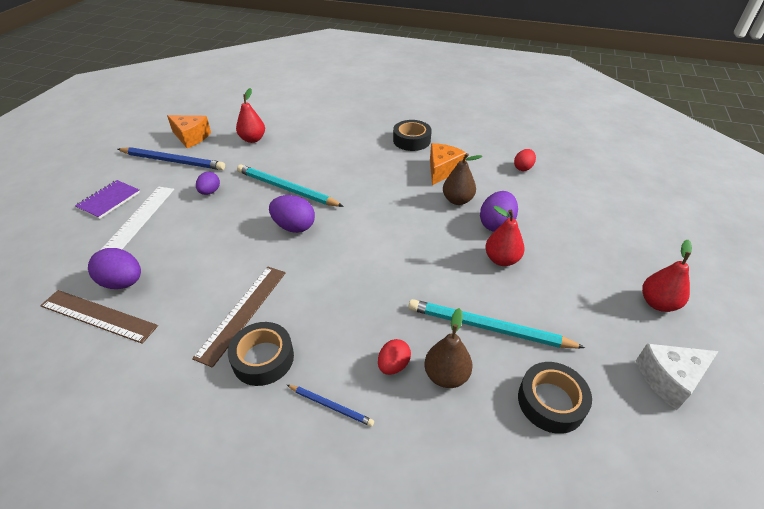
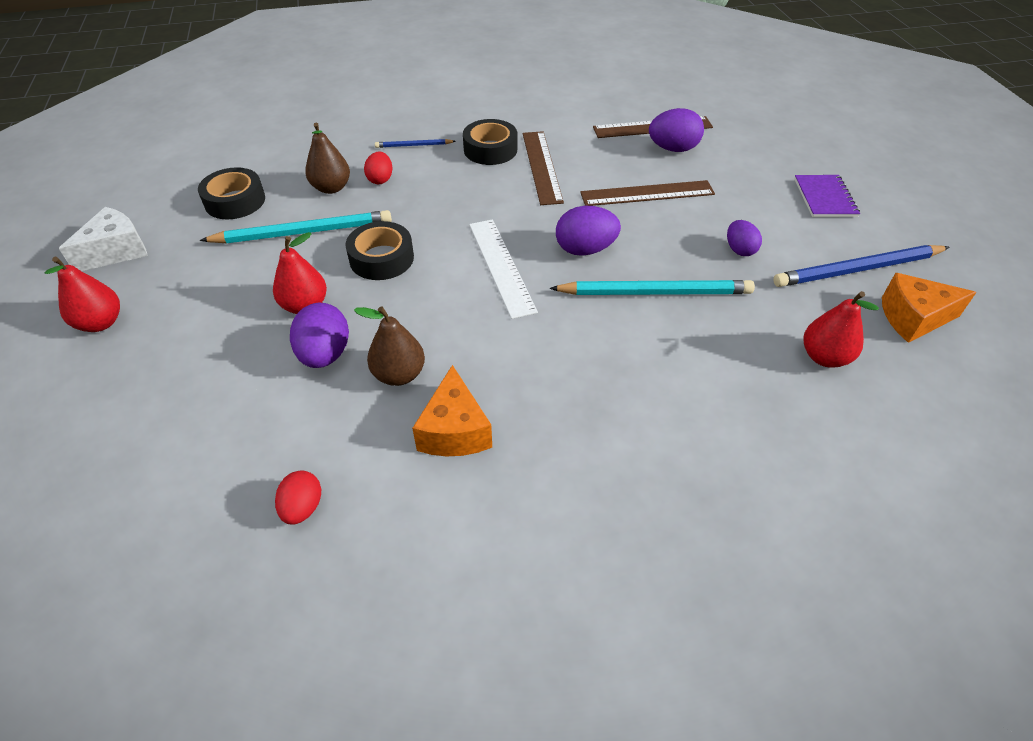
camera: 150 degrees right, 5 degrees up
(139, 219) = (757, 194): white ruler -> white ruler (501, 266)
(202, 250) = (647, 193): none -> brown ruler
(411, 140) = (561, 489): black tape -> black tape (381, 258)

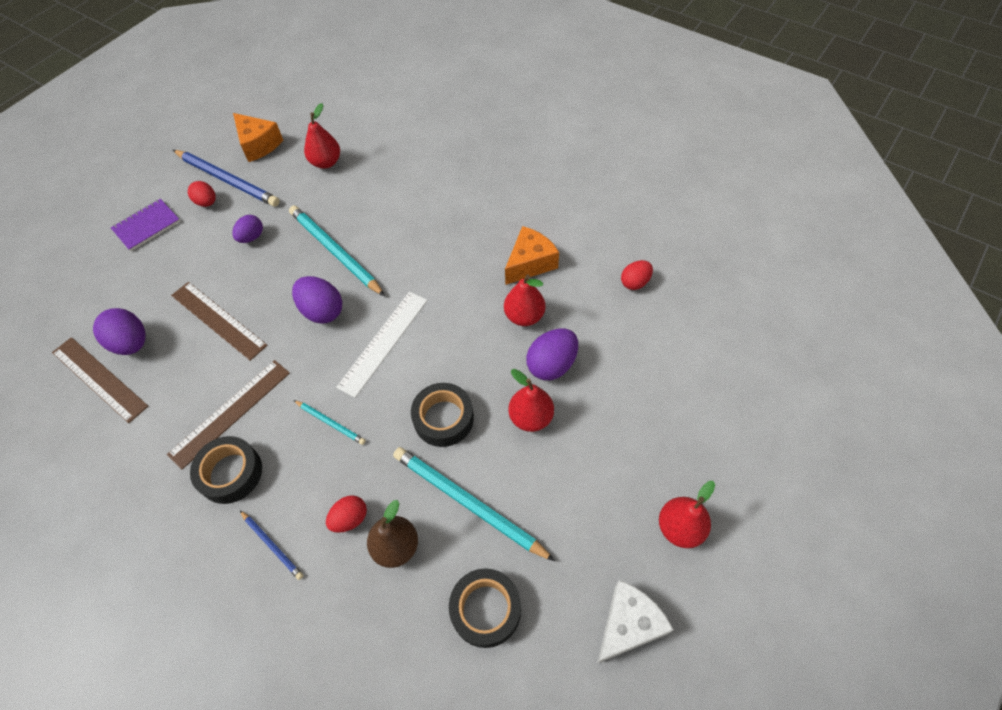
camera: 130 degrees left, 10 degrees up
(116, 251) = (628, 625): white cheese -> white cheese turned 135 degrees clockwise
(399, 375) = (524, 316): brown pear -> red pear
(465, 204) = (330, 423): none -> turquoise pencil
(828, 243) = (207, 202): none -> red egg

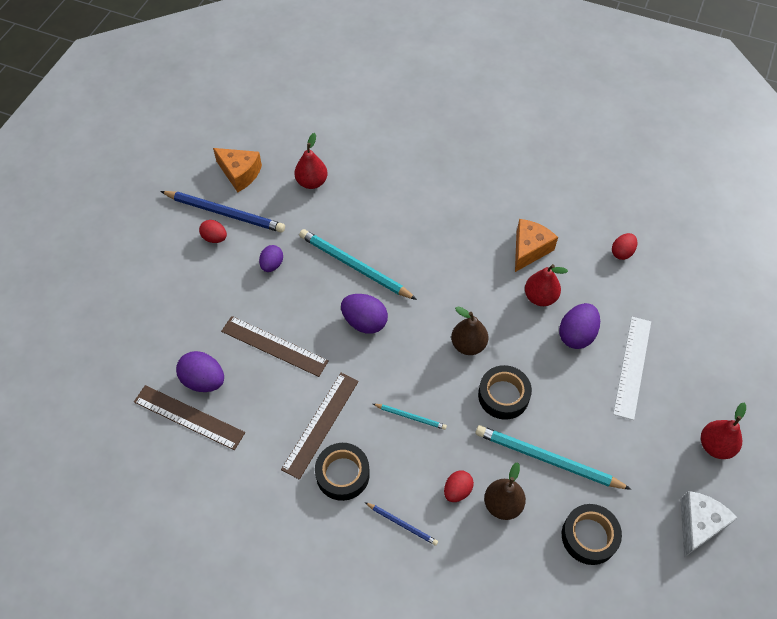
camera: 15 degrees left, 0 degrees up
(147, 226) = (167, 269): purple notebook -> none
(383, 342) = (429, 340): white ruler -> white ruler (632, 367)
(425, 355) = (468, 345): none -> brown pear
(530, 417) = (574, 382): red pear -> none

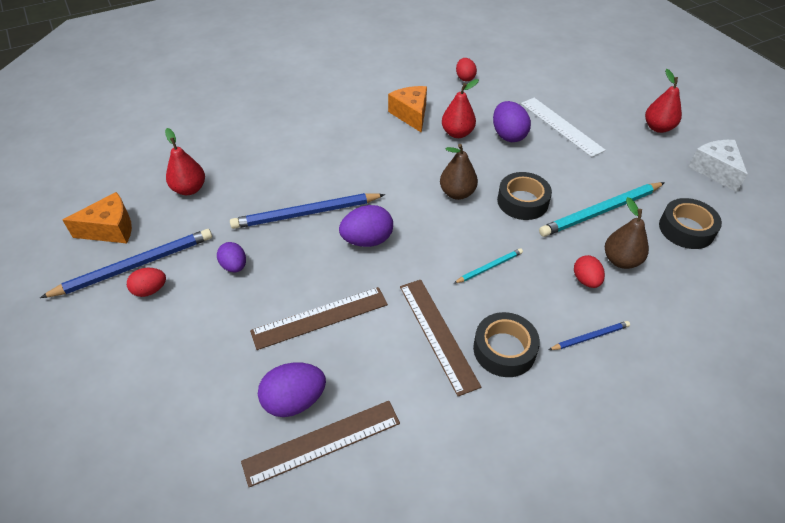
camera: 50 degrees left, 10 degrees down
(354, 266) = (306, 213): turquoise pencil -> blue pencil

